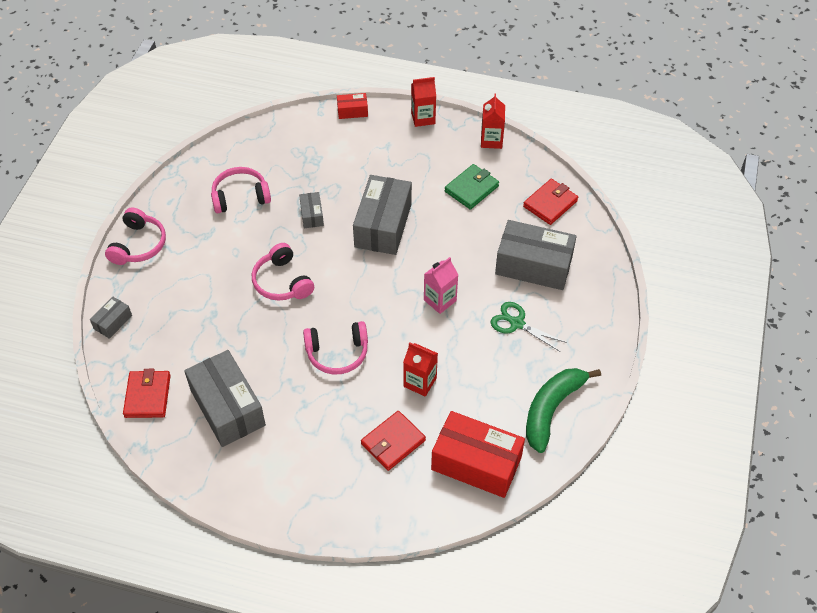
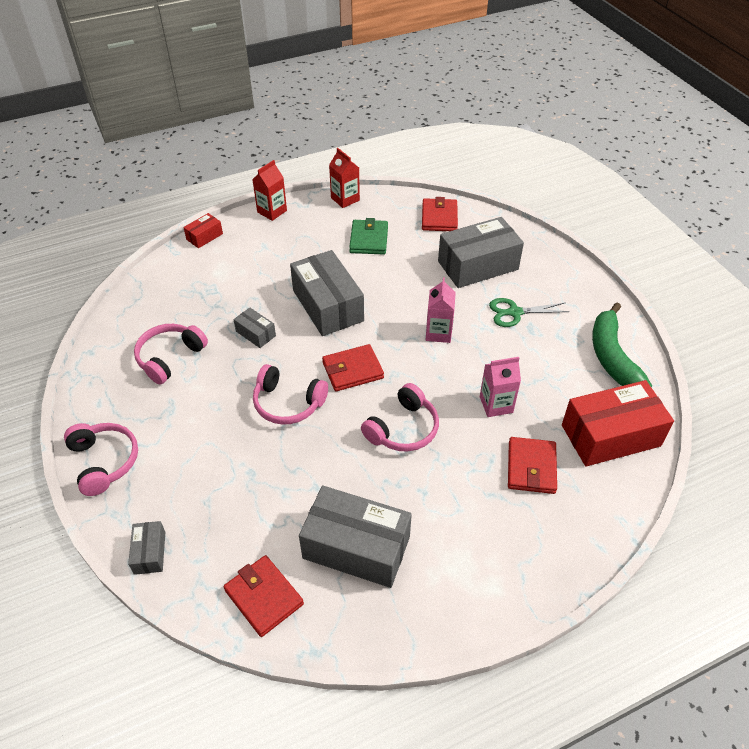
camera: 40 degrees left, 5 degrees down
(348, 287) = (352, 370): none -> red wallet
(420, 382) = (496, 404): red carton -> pink carton

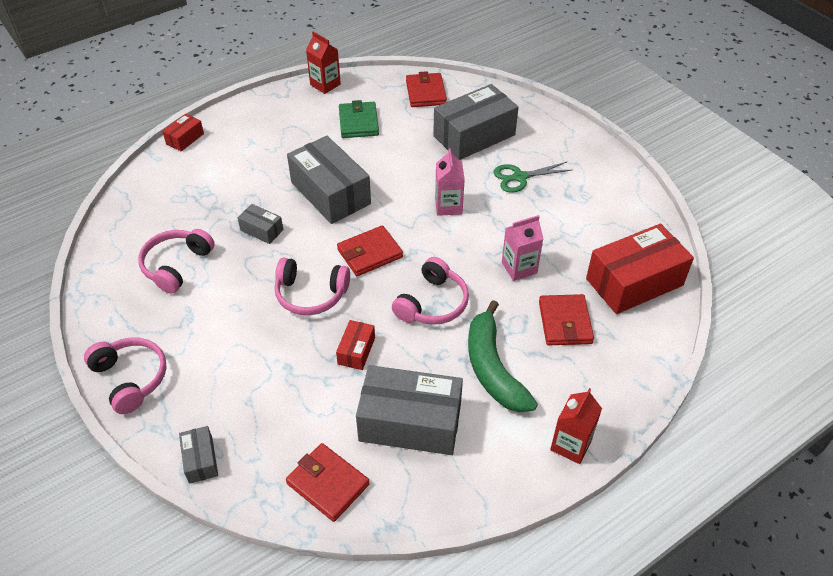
camera: 10 degrees left, 0 degrees up
(272, 211) = (251, 105): red carton -> red carton (571, 445)
(319, 466) = (356, 351): none -> red box
(612, 356) = (621, 207): green banana -> green banana (493, 368)

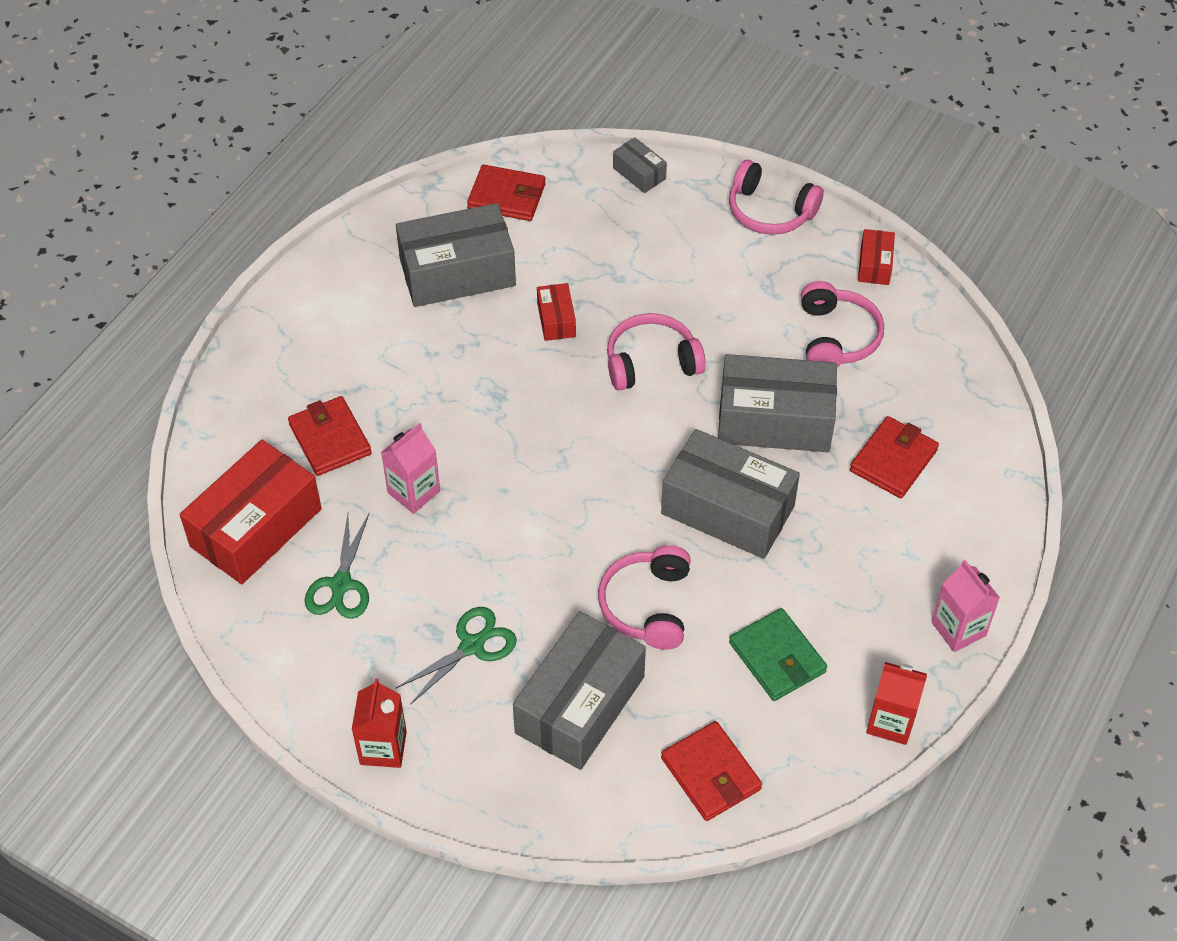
camera: 155 degrees right, 5 degrees up
(185, 139) = (1006, 520): red box -> red box (874, 265)
(262, 230) = (774, 420): grey box -> grey box, size x2.13
(370, 253) = (615, 440): red wallet -> red wallet (893, 460)
(432, 303) = (500, 404): pink headphones -> pink headphones (647, 605)
(448, 206) = (552, 552): pink carton -> pink carton (958, 629)
(493, 368) = (395, 356): green banana -> none
(571, 445) = (282, 310): red carton -> red carton (383, 747)
(586, 231) = (341, 584): none -> green scissors

